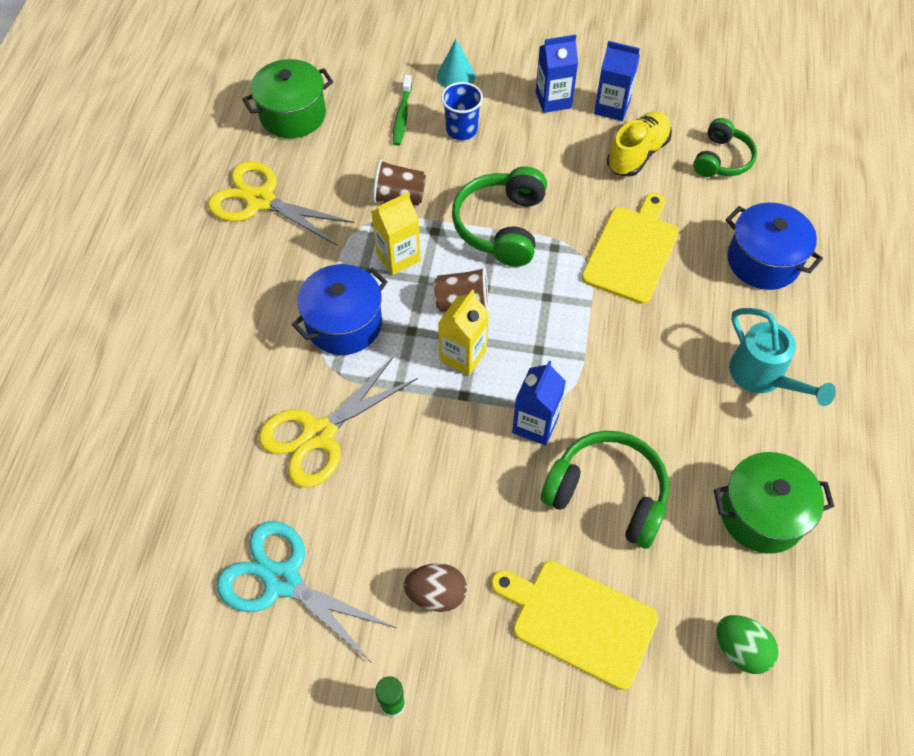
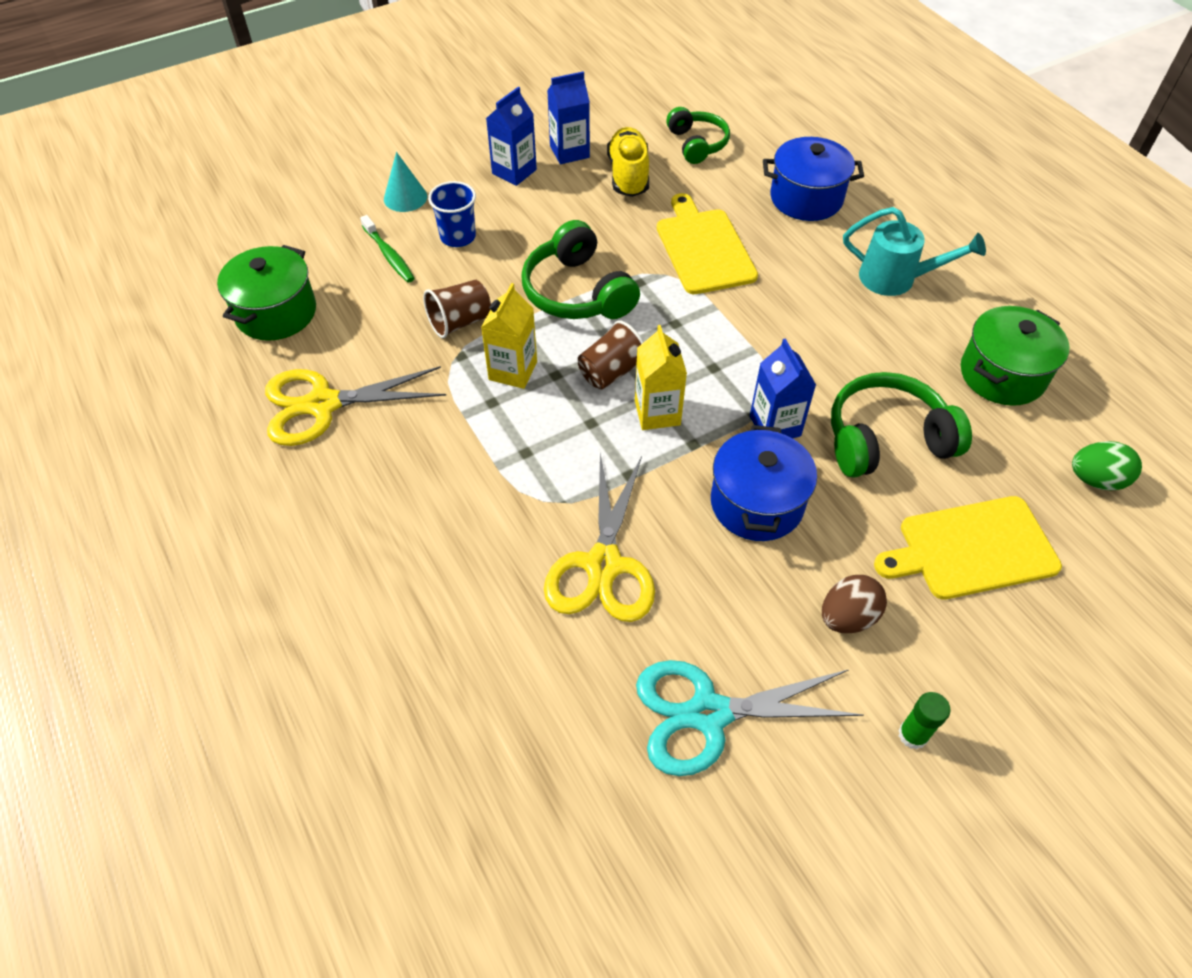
camera: 40 degrees left, 5 degrees down
(344, 324) = (523, 457): blue pot -> blue pot (757, 503)

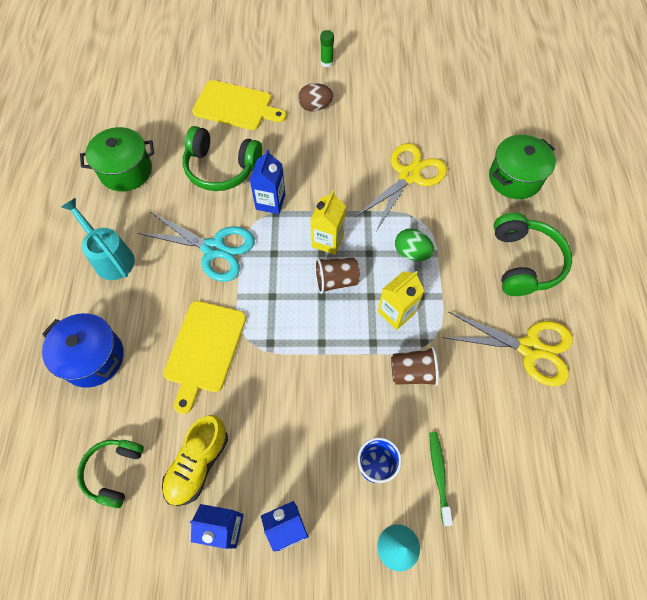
camera: 150 degrees left, 10 degrees up
(276, 312) = (546, 456): green pot -> green pot (514, 178)
(577, 292) = (317, 356): green headphones -> green headphones (523, 262)
(708, 714) = (401, 101): turquoise scissors -> turquoise scissors (214, 249)
(757, 503) = (314, 169): blue pot -> none
(1096, 480) = (148, 106): green egg -> green egg (411, 253)

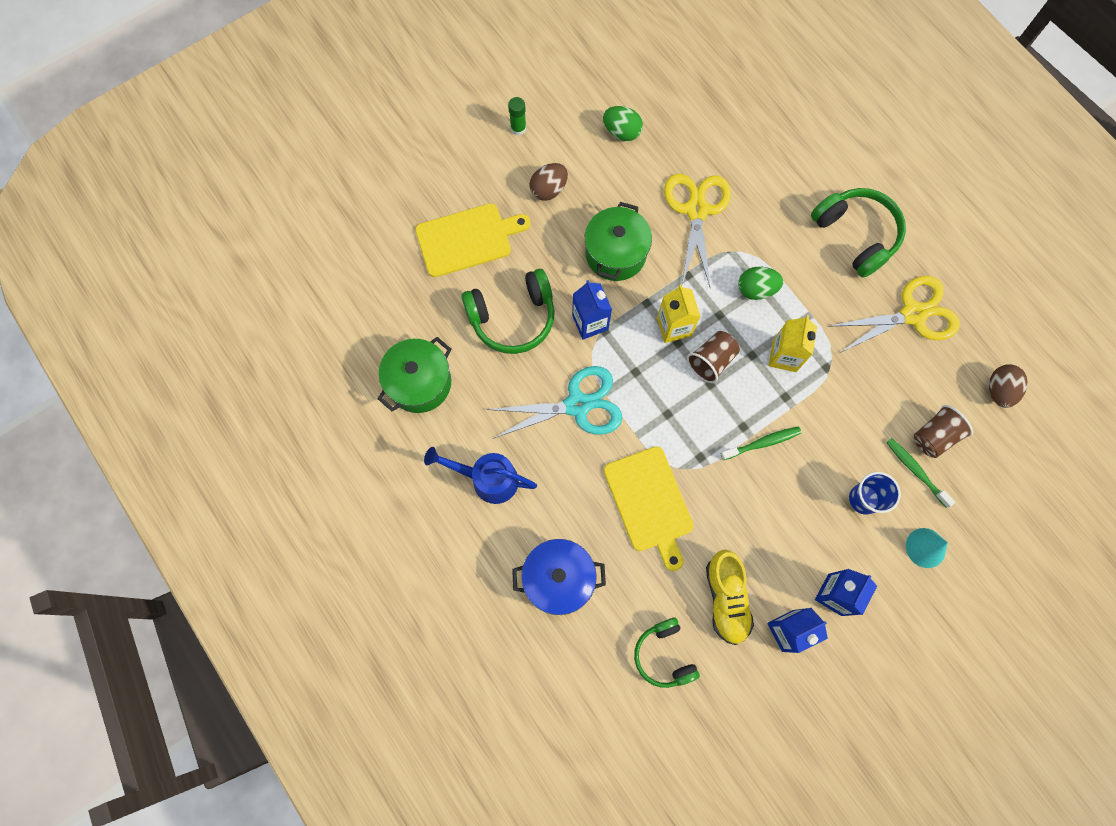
camera: 35 degrees left, 10 degrees up
(111, 258) = (488, 479): turquoise watering can -> blue watering can
(326, 364) = (762, 443): none -> green toothbrush
(395, 100) = (621, 132): none -> green egg
(412, 372) = (836, 401): brown cup -> brown cup (934, 436)
(514, 178) = (792, 152): green pot -> green pot (615, 254)
(566, 459) = (999, 390): none -> brown egg

